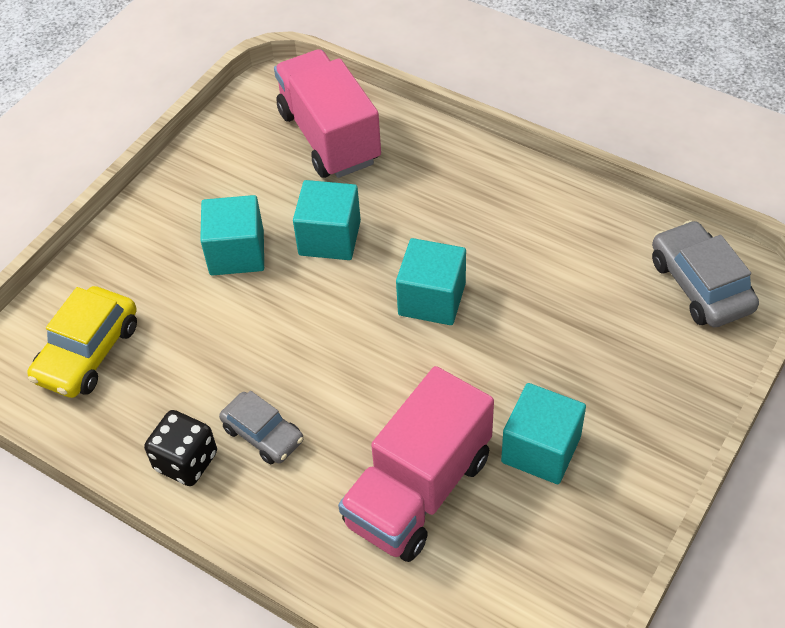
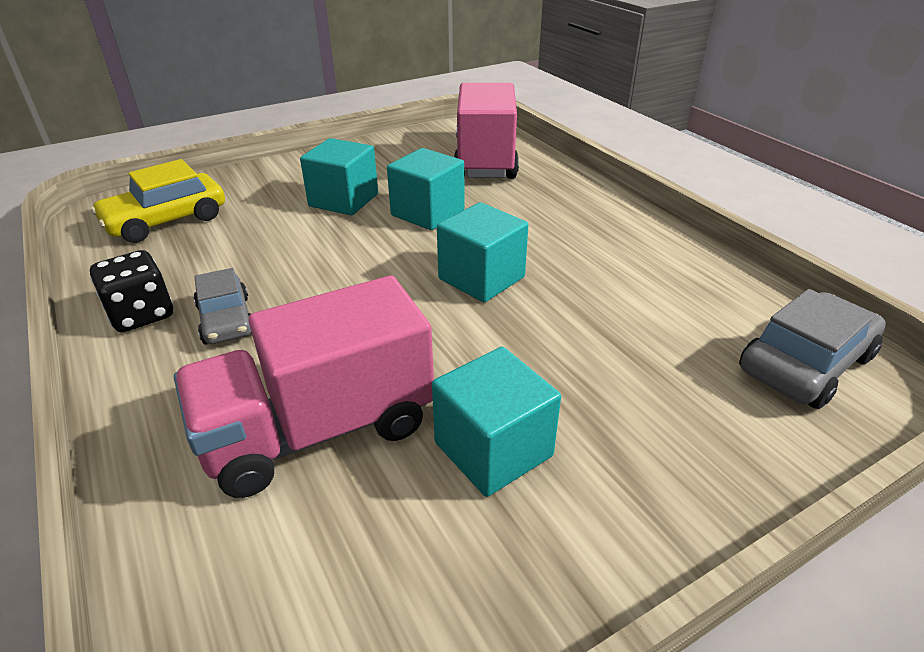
camera: 25 degrees right, 15 degrees down
(700, 285) = (805, 363): grey car -> grey car turned 45 degrees clockwise

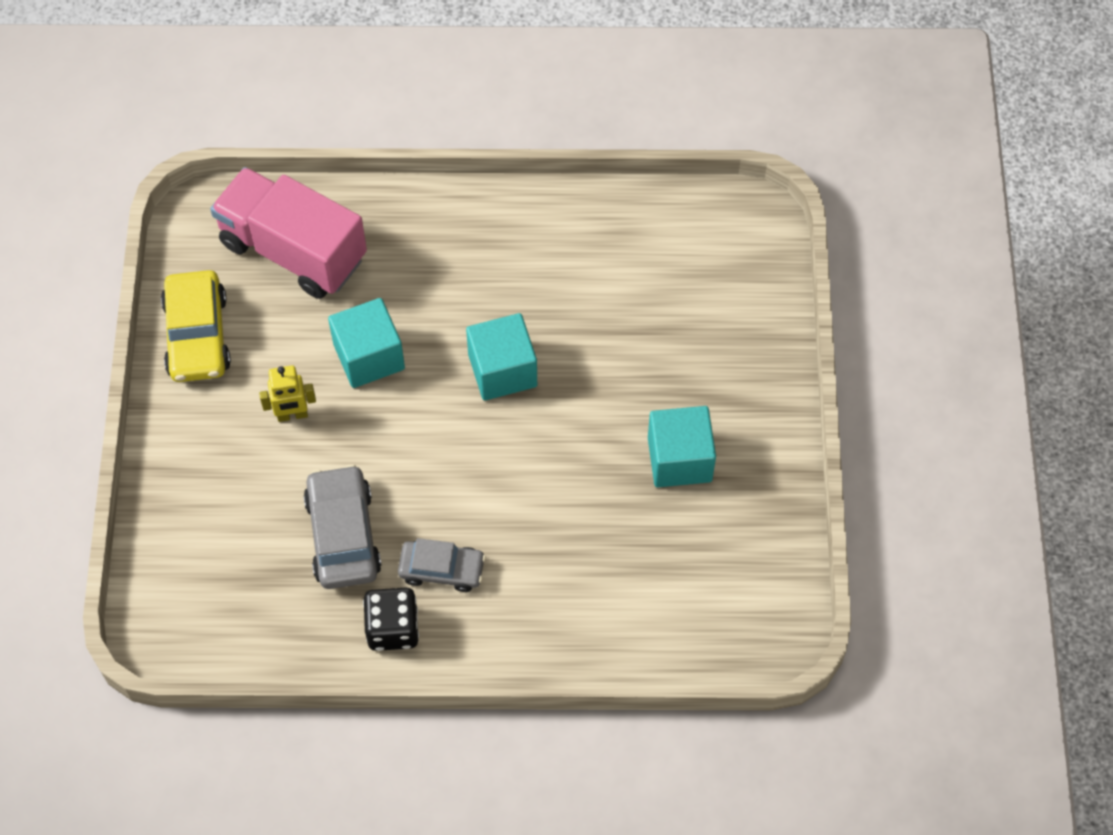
camera: 60 degrees left, 25 degrees up
(166, 220) = (226, 581): yellow car -> yellow car (197, 335)
(319, 430) = (604, 547): pink truck -> none
(343, 200) = (292, 415): turquoise cube -> yellow robot
(805, 363) = (721, 242): grey car -> grey car (343, 535)

